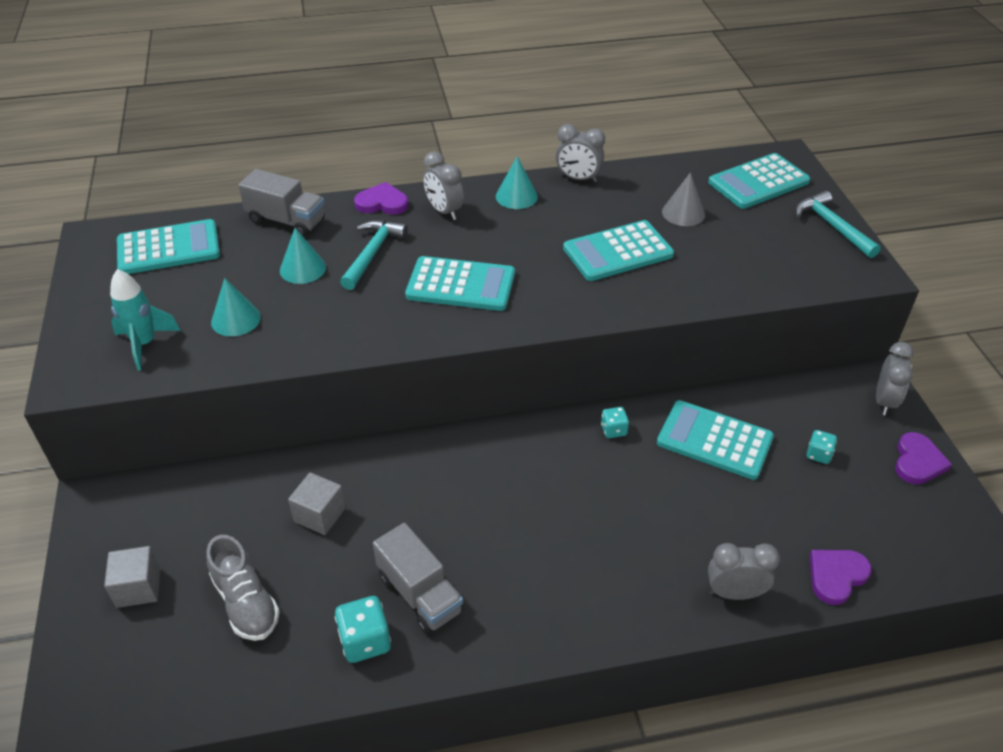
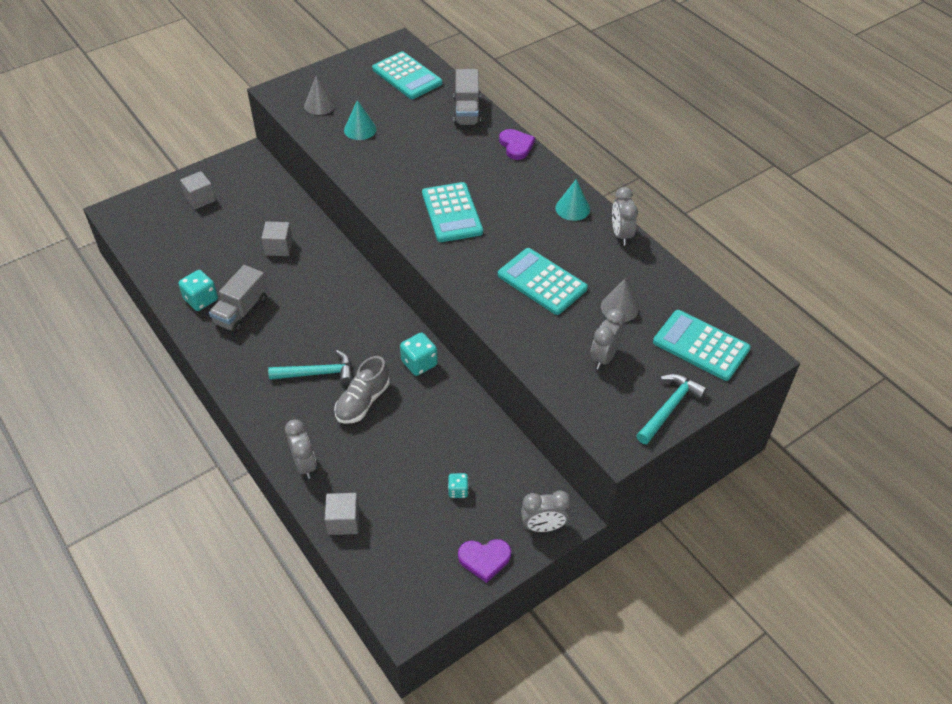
camera: 65 degrees right, 5 degrees up
(145, 344) = (320, 105): turquoise rocket -> grey cone
(246, 602) = (207, 243): grey shoe -> grey shoe (363, 402)
(302, 268) = (423, 137): turquoise cone -> none
(372, 254) = (458, 161): turquoise hammer -> turquoise hammer (317, 373)
(444, 211) = (528, 178): grey clock -> grey clock (604, 357)
(613, 430) = (419, 363): turquoise dice -> turquoise dice, size x1.65
(714, 440) = (439, 423): turquoise calculator -> none
(836, 576) = (343, 521): purple heart -> grey cube

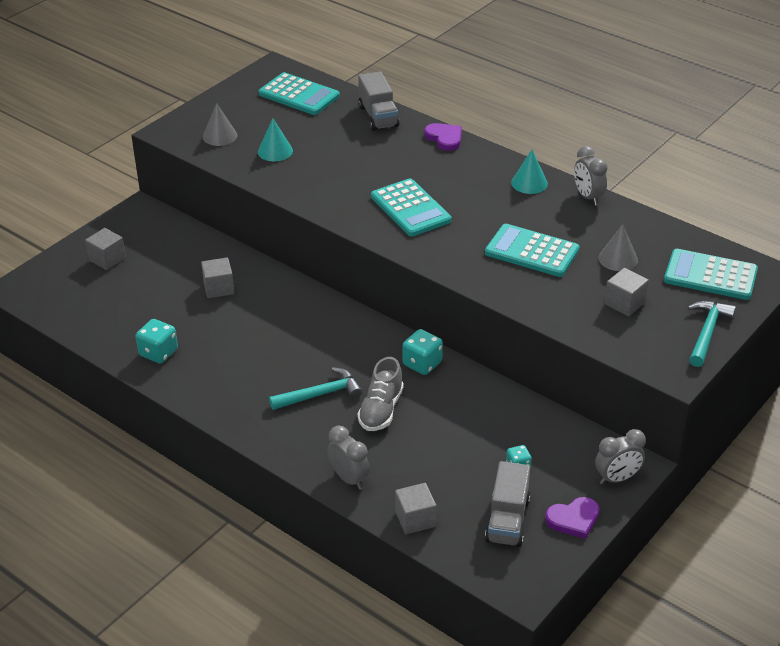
camera: 15 degrees left, 10 degrees down
(241, 311) = (208, 354): grey truck -> grey truck (507, 520)
(604, 357) = (624, 303): grey clock -> grey cube

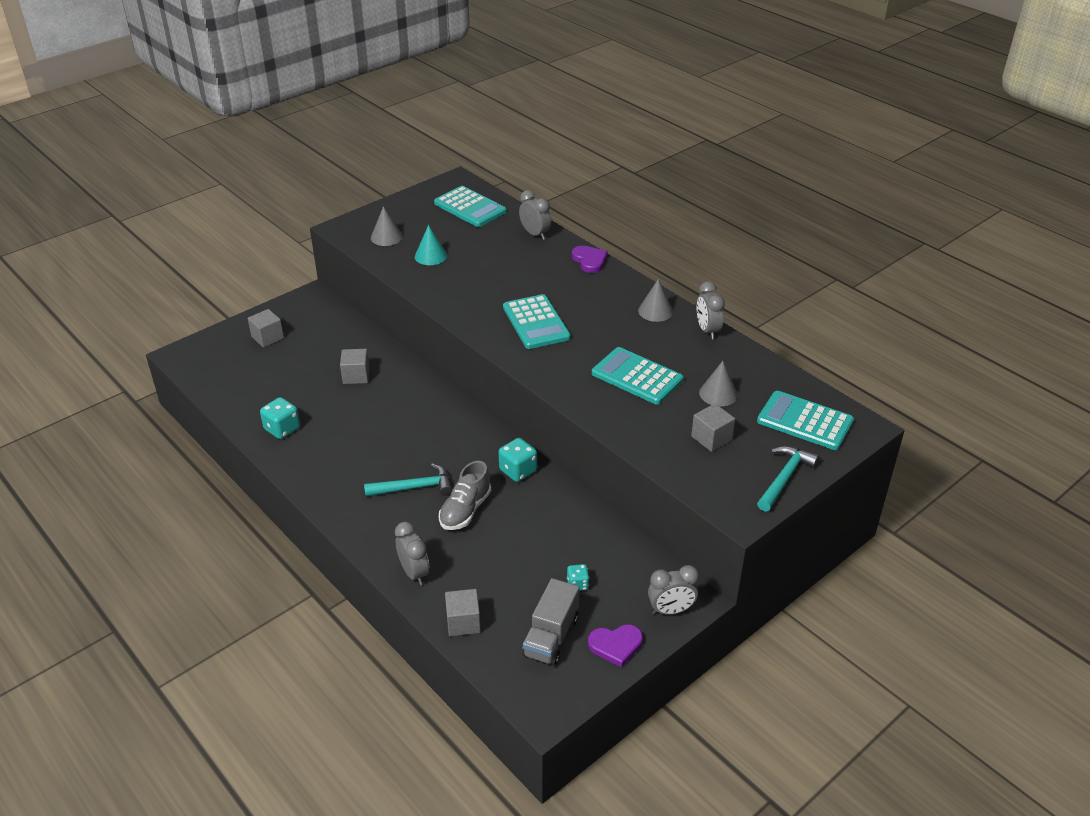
camera: 10 degrees right, 0 degrees up
(378, 116) = (535, 234): grey truck -> grey clock
(529, 183) = (655, 311): turquoise cone -> grey cone

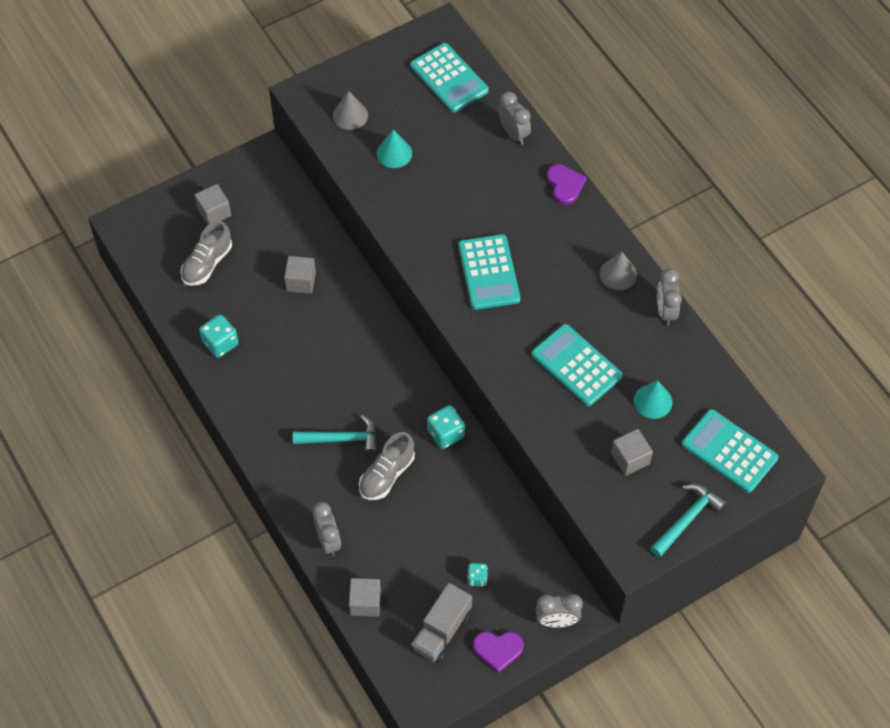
camera: 10 degrees right, 20 degrees up
(264, 373) = (207, 263): none -> grey shoe
(718, 393) = (653, 401): grey cone -> turquoise cone

